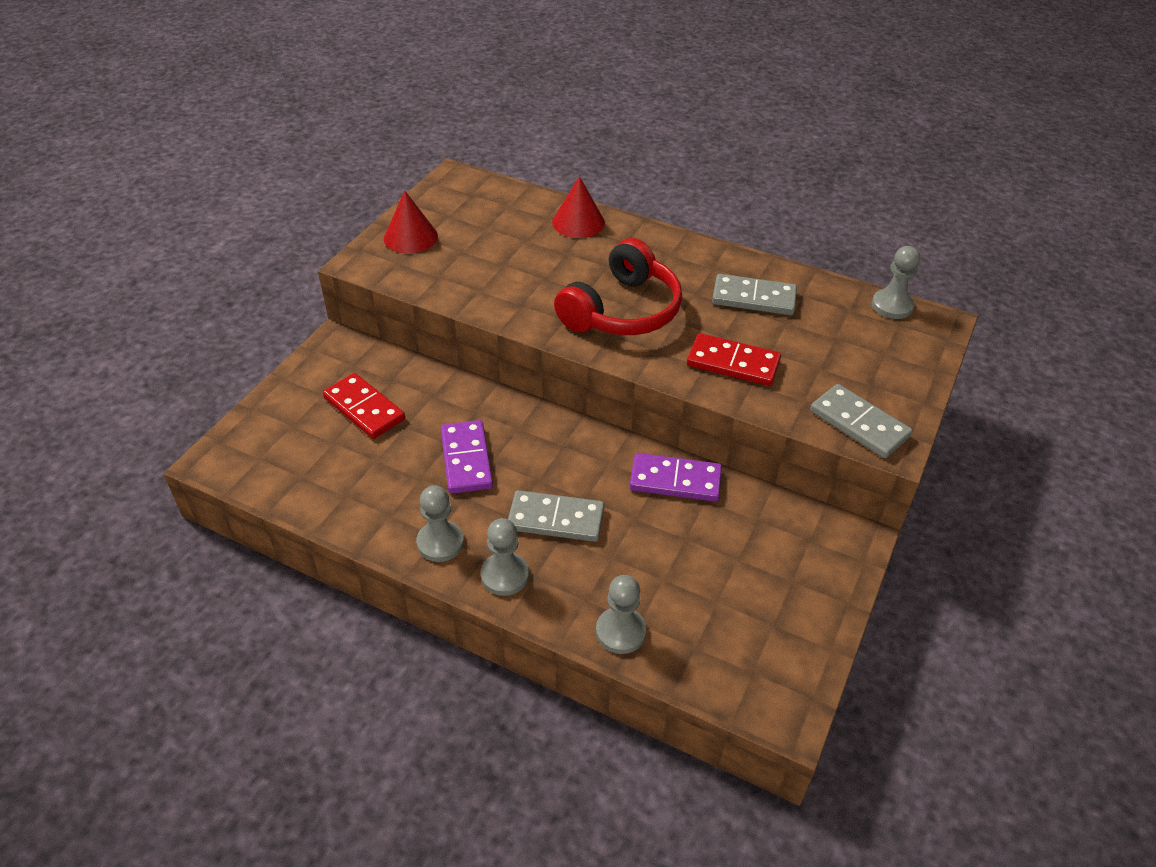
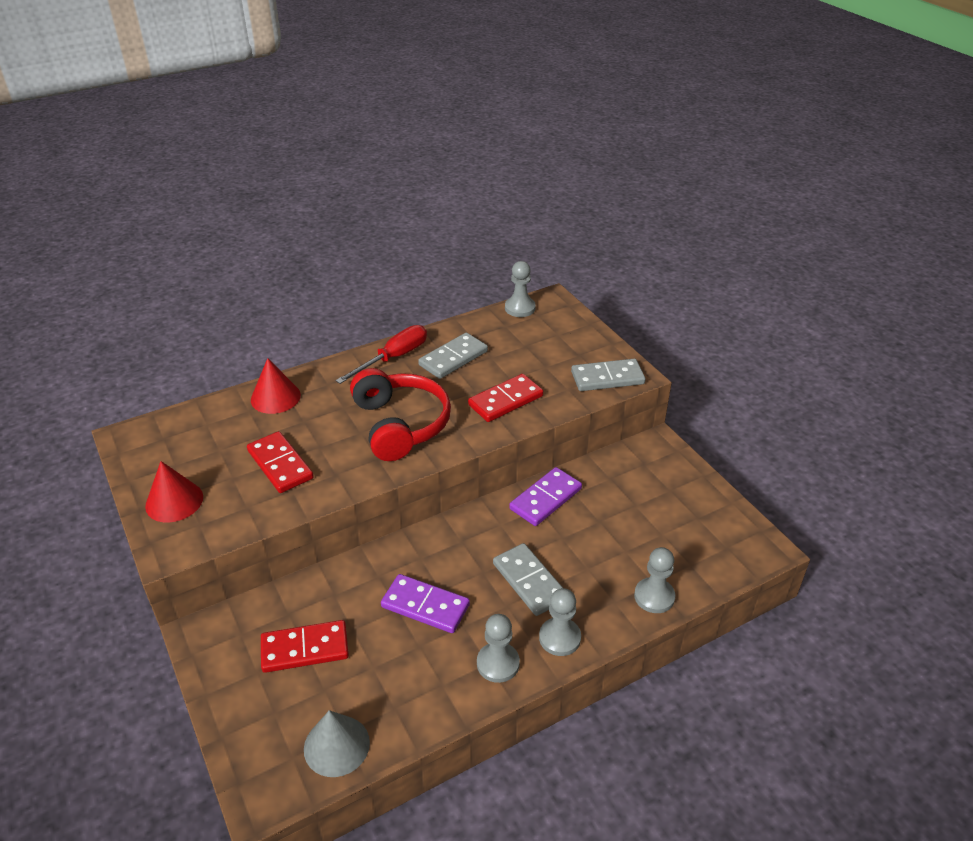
camera: 55 degrees left, 5 degrees down
(285, 478) = (336, 745): none -> grey cone
(502, 268) = (280, 464): none -> red domino
(556, 519) = (529, 581): grey domino -> grey domino turned 75 degrees counterclockwise
(708, 261) = (393, 358): none -> red screwdriver

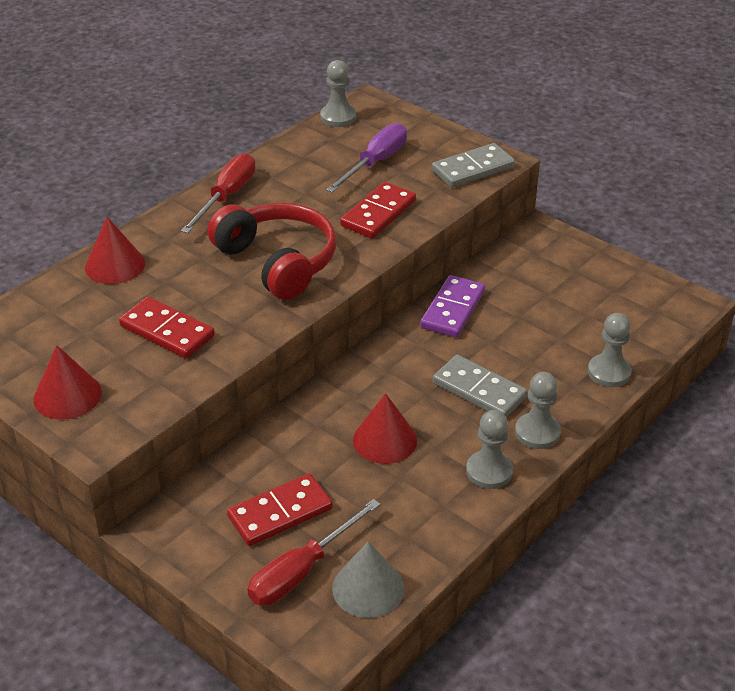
camera: 20 degrees left, 0 degrees up
(292, 710) = (301, 571): none -> red screwdriver
(425, 606) = (385, 440): purple domino -> red cone
(453, 358) = (295, 183): grey domino -> none
(528, 354) = (375, 162): none -> purple screwdriver

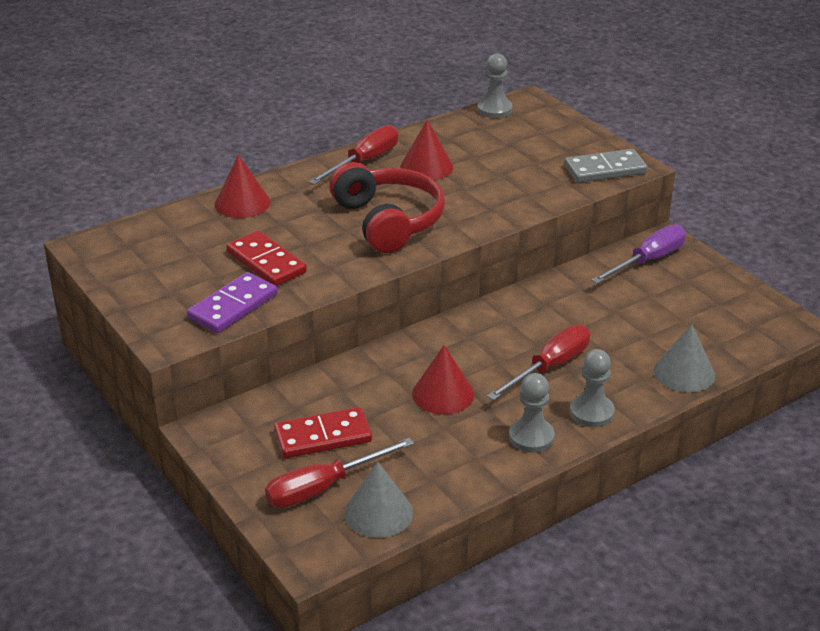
camera: 15 degrees right, 5 degrees down
(67, 395) = (160, 299): red cone -> red cone (426, 167)
(375, 162) = (513, 152): purple screwdriver -> purple screwdriver (648, 261)
(378, 213) = (498, 194): red domino -> none
(452, 309) = (552, 295): purple domino -> purple domino (233, 306)
(479, 390) = (550, 367): grey domino -> red screwdriver
(609, 372) = (684, 373): grey pawn -> grey cone

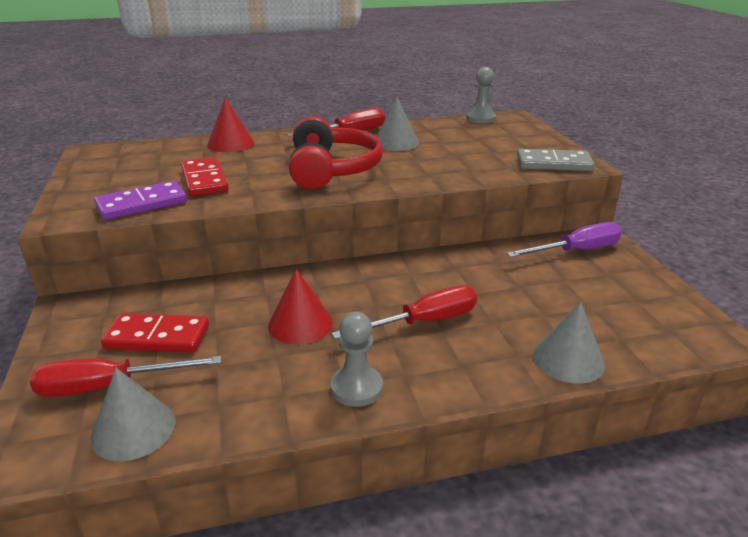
camera: 20 degrees right, 5 degrees down
(426, 167) = (396, 142): red cone -> grey cone
(591, 412) = (439, 377): grey pawn -> none

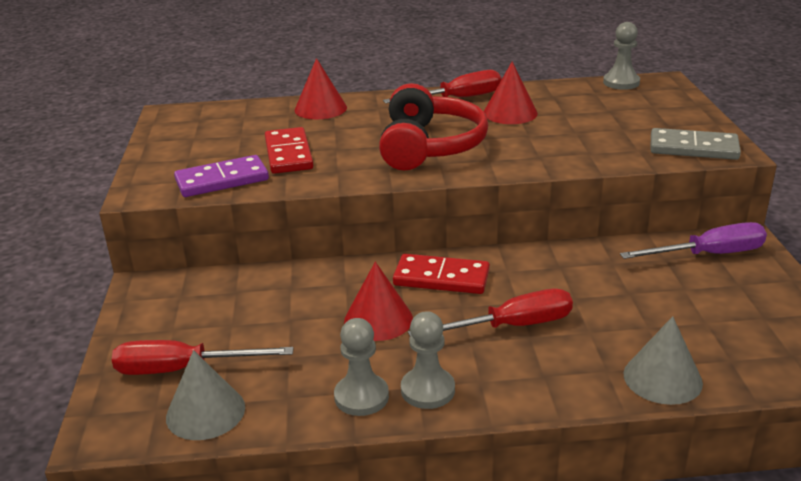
camera: 10 degrees right, 0 degrees up
(157, 337) = (231, 323): red domino -> red domino (441, 278)
(293, 400) = (361, 397): none -> grey pawn
(396, 142) = (510, 113): grey cone -> red cone

